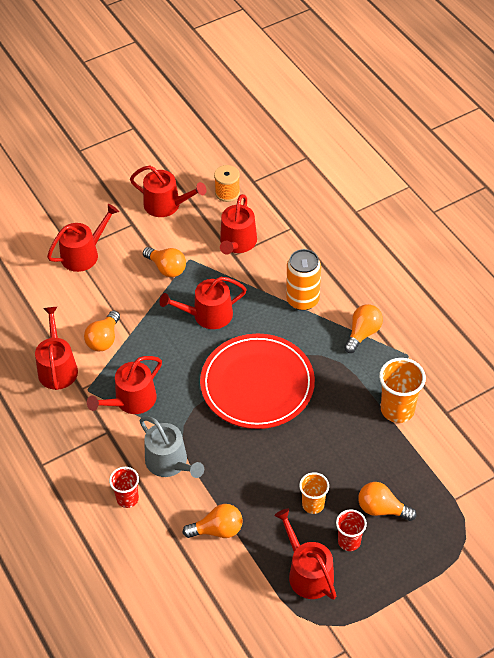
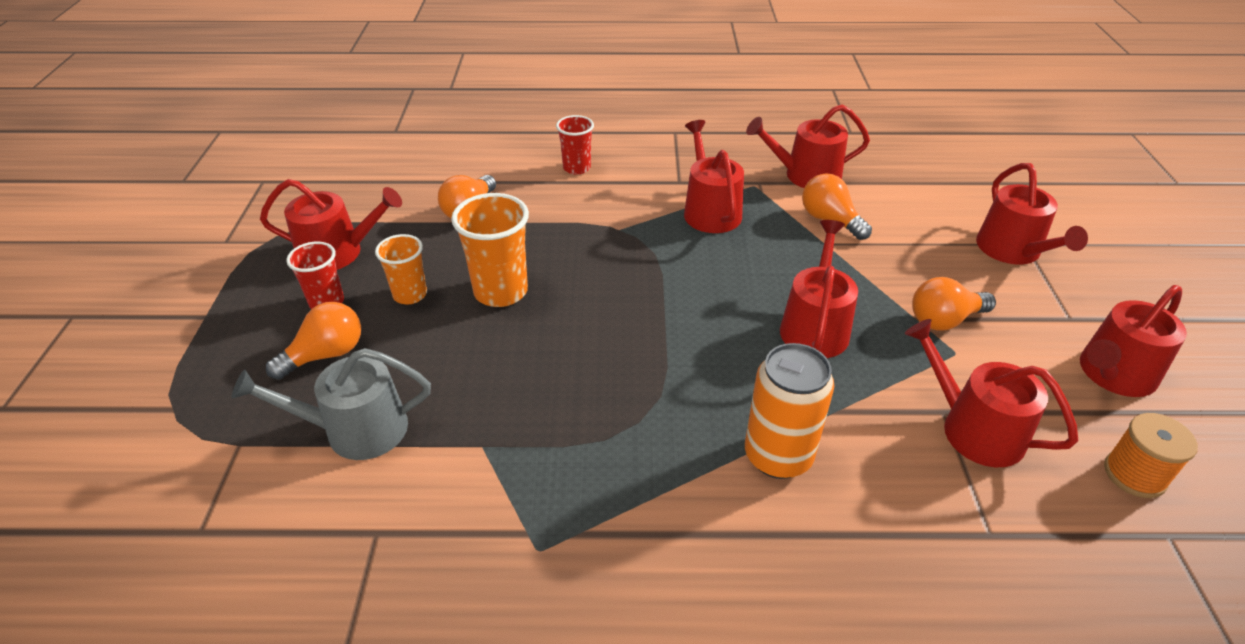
camera: 120 degrees right, 10 degrees down
(57, 368) = (805, 175): red watering can -> red watering can turned 150 degrees clockwise
(170, 463) = (592, 208): grey watering can -> grey watering can (356, 430)
(257, 384) = (643, 324): red plate -> none
(362, 333) = (641, 505): orange light bulb -> none
(397, 410) = (449, 464): orange cup -> orange cup (500, 292)

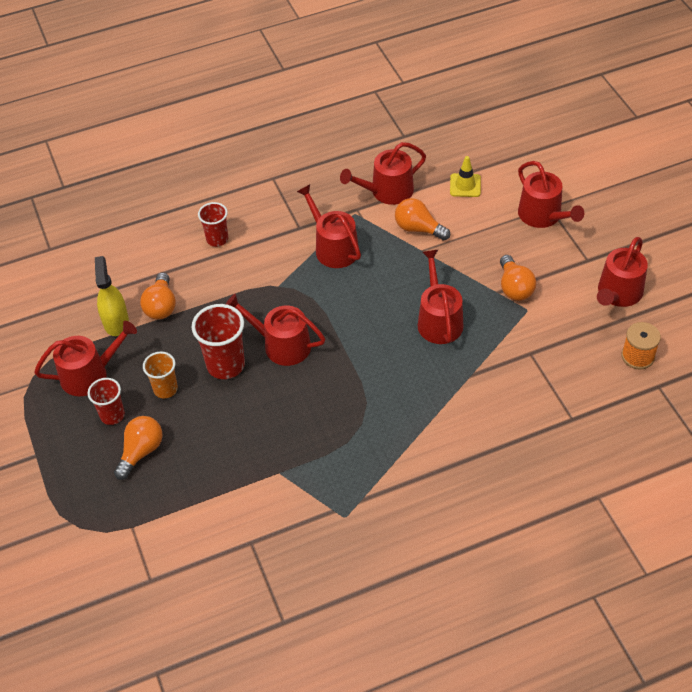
camera: 20 degrees left, 10 degrees up
(356, 430) = (197, 491): grey watering can -> none
(408, 211) = (116, 322): none -> yellow spray bottle
(500, 292) = (225, 365): orange cup -> red cup
(778, 456) = (449, 415): orange can -> none
(911, 194) = (465, 185): none -> yellow traffic cone
(944, 320) = (514, 287): orange light bulb -> orange light bulb turned 60 degrees counterclockwise
(973, 428) = (549, 358): red watering can -> red watering can (281, 345)

